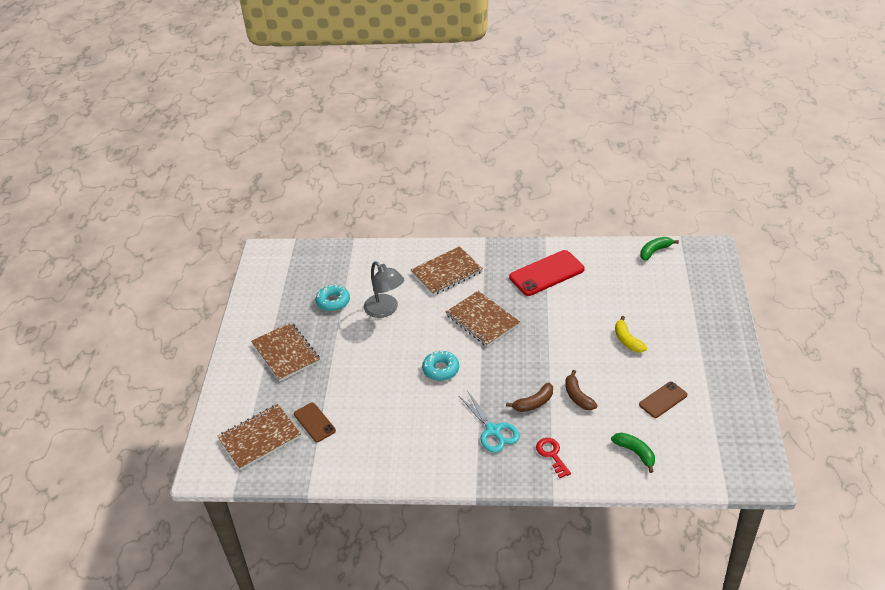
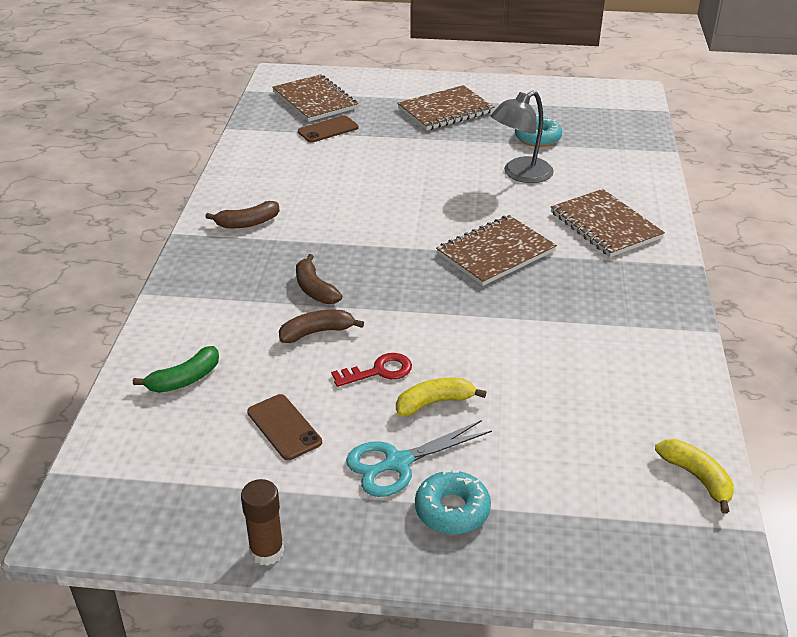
camera: 90 degrees right, 5 degrees down
(441, 369) = (397, 214): turquoise donut -> turquoise donut (452, 510)
(458, 452) = (247, 223): none -> brown banana
(493, 431) = (274, 251): turquoise scissors -> turquoise scissors (397, 463)
(546, 273) = (611, 324): red phone -> none
(552, 455) = (213, 298): red key -> red key (379, 371)
(655, 251) = (696, 478): green banana -> yellow banana
(749, 394) = (267, 551): none -> brown glue stick

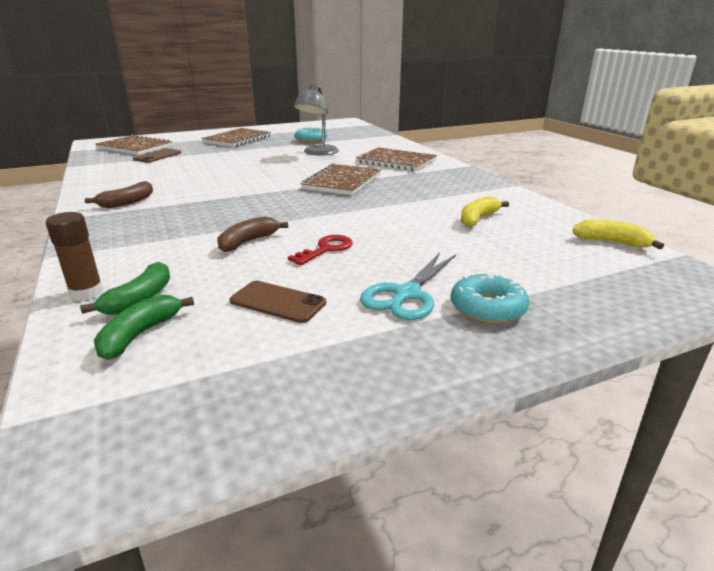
camera: 30 degrees left, 10 degrees down
(164, 422) = (140, 334): none -> green banana
(267, 551) = (359, 399): brown glue stick -> brown glue stick (86, 293)
(315, 289) = (222, 221): brown banana -> none
(434, 403) = (391, 254): yellow banana -> yellow banana (478, 219)

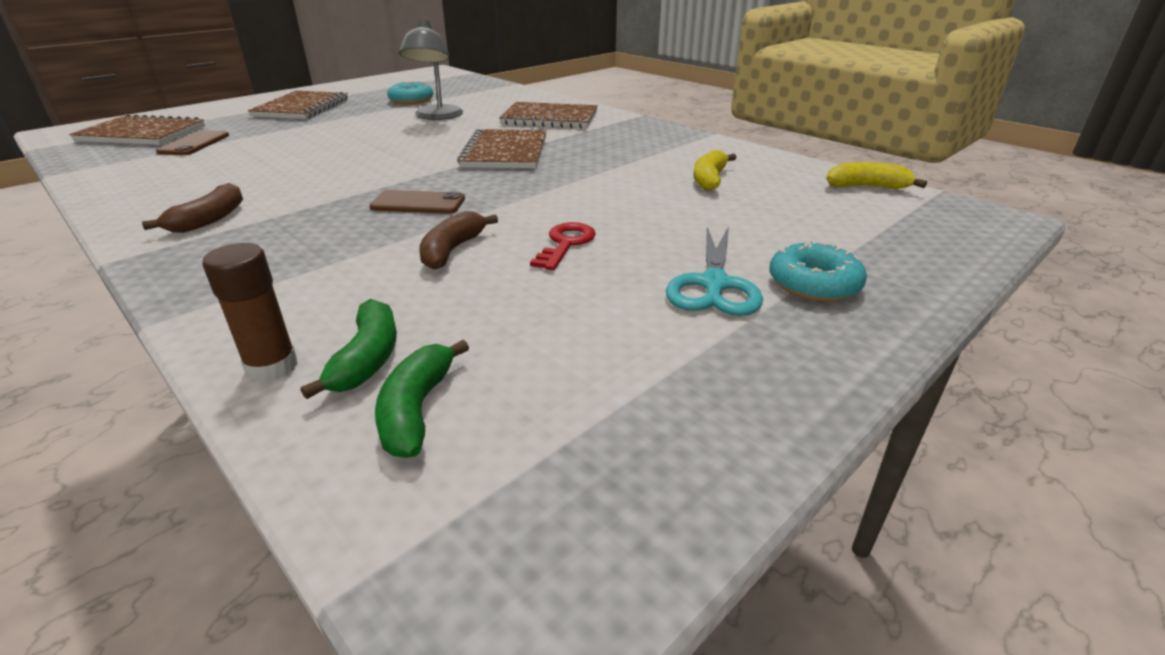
camera: 20 degrees left, 5 degrees up
(278, 302) = (568, 324): brown phone -> brown phone (418, 203)

